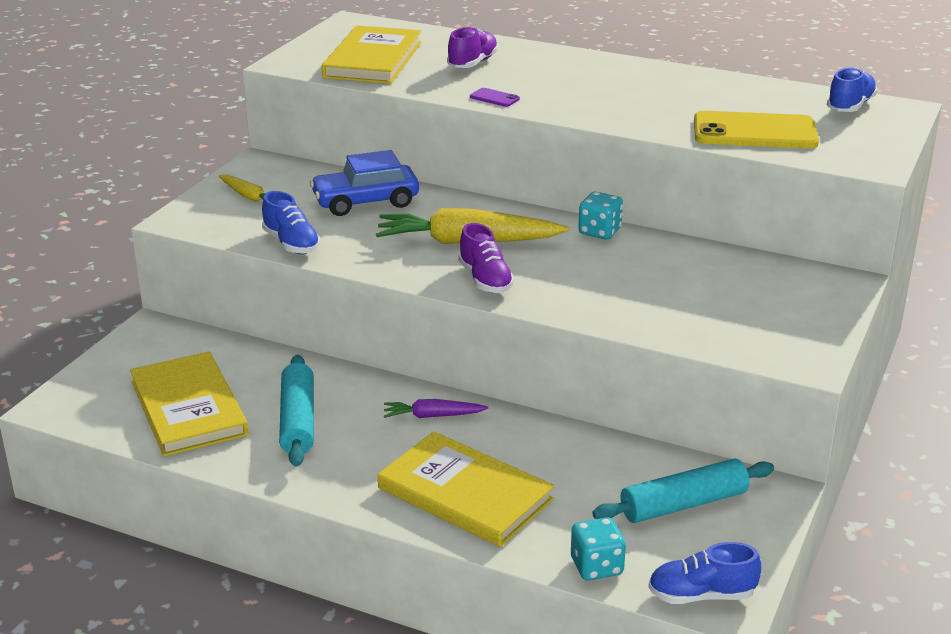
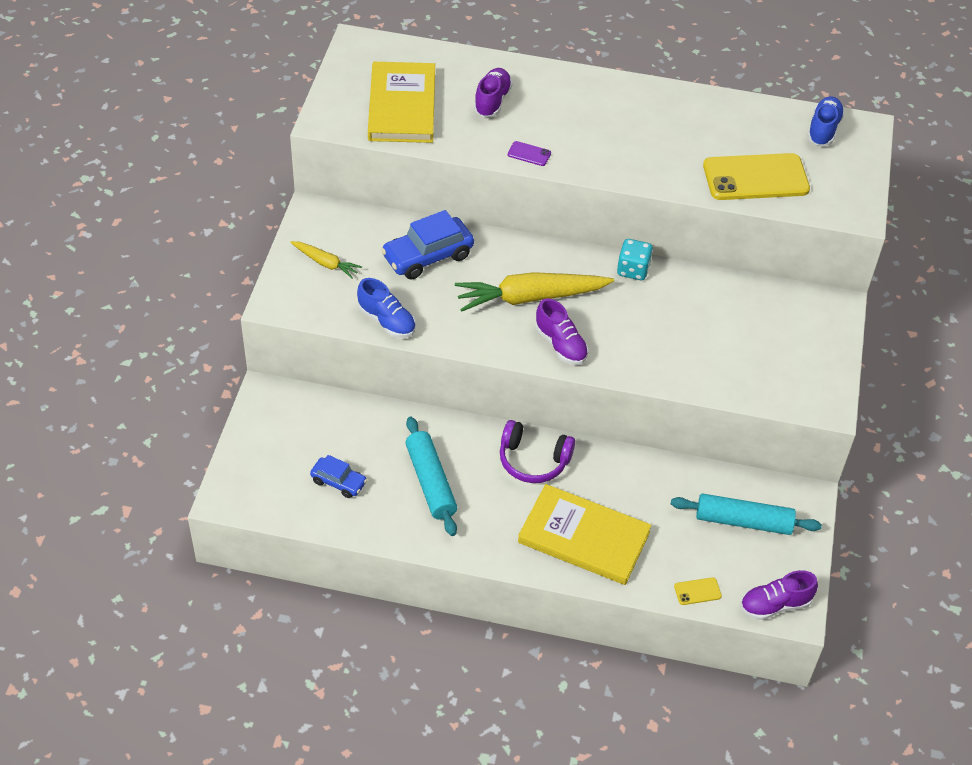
camera: 15 degrees left, 20 degrees up
(189, 408) = (338, 482): yellow book -> blue car
(432, 416) = (533, 460): purple carrot -> purple headphones
(596, 566) = (697, 591): turquoise dice -> yellow phone
(683, 504) = (743, 521): turquoise rolling pin -> turquoise rolling pin turned 45 degrees clockwise
(701, 595) = (775, 605): blue shoe -> purple shoe

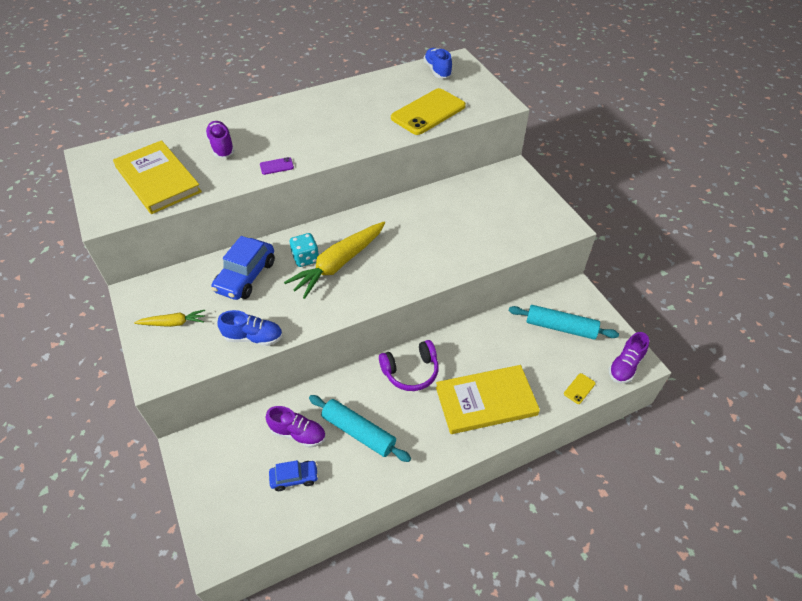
camera: 35 degrees left, 0 degrees up
(561, 345) = (385, 282): purple shoe -> purple shoe (298, 433)
(633, 270) = (385, 212): turquoise dice -> turquoise dice (306, 258)
(743, 521) = (560, 327): turquoise rolling pin -> turquoise rolling pin turned 45 degrees clockwise

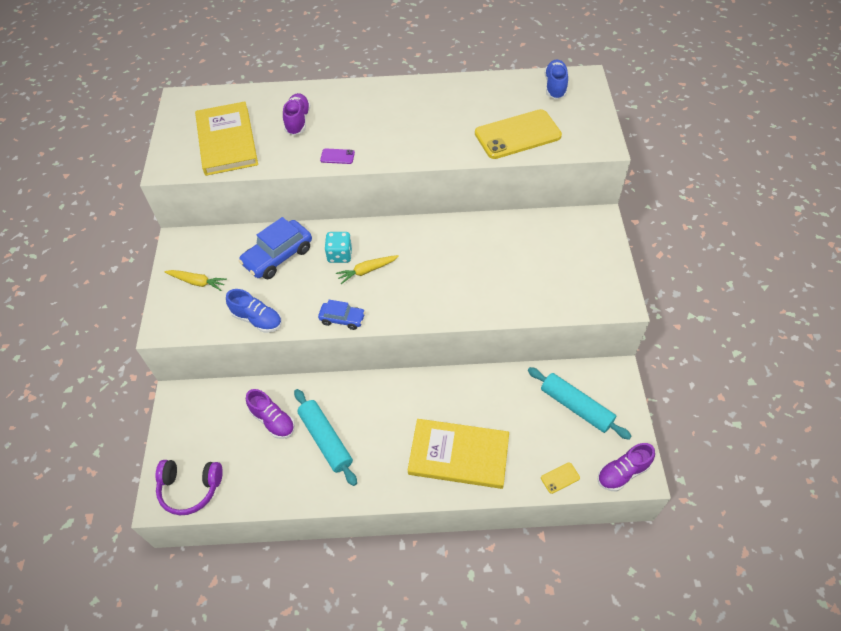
camera: 25 degrees right, 5 degrees up
(294, 478) = (251, 460): blue car -> blue car (342, 319)
(338, 264) = (367, 271): yellow carrot -> yellow carrot, size x0.51
(411, 371) = (402, 398): purple headphones -> purple headphones (190, 488)

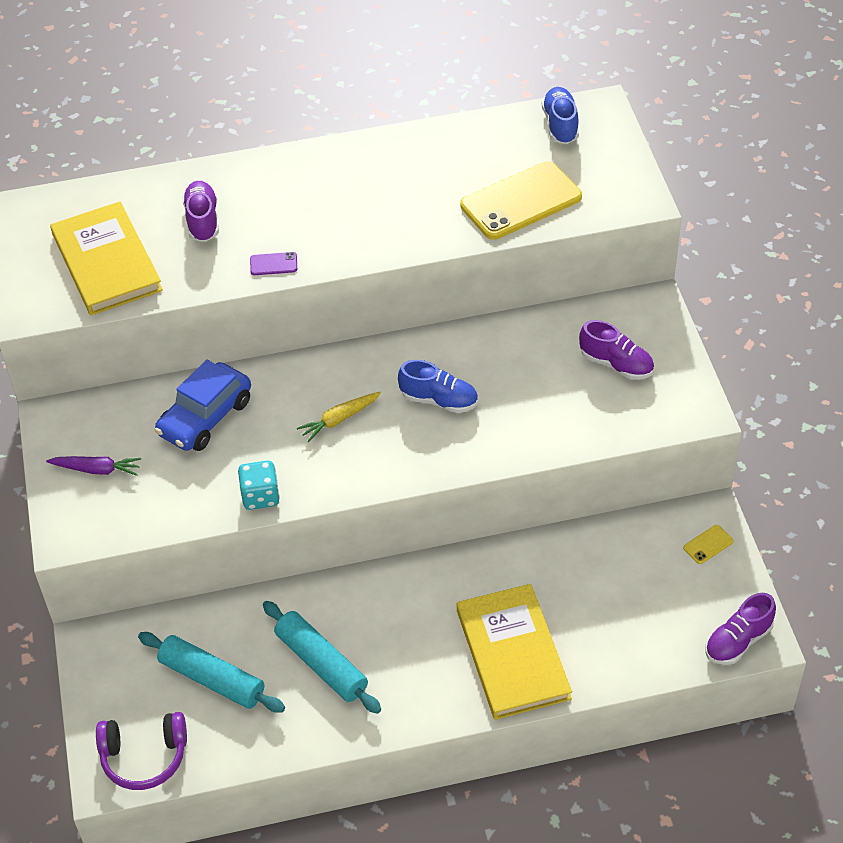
camera: 10 degrees left, 5 degrees down
(197, 282) = (97, 469): yellow carrot -> purple carrot
(257, 319) = (199, 507): blue shoe -> blue shoe (439, 400)
(273, 420) = (239, 650): purple shoe -> purple shoe (616, 364)
(340, 255) = (295, 403): turquoise dice -> turquoise dice (260, 496)
(342, 319) = (320, 489): blue car -> none
(458, 455) = (512, 654): yellow book -> yellow book turned 75 degrees clockwise
(560, 478) = (655, 661): yellow phone -> yellow phone (708, 544)
(576, 407) = (661, 567): turquoise rolling pin -> turquoise rolling pin (212, 679)

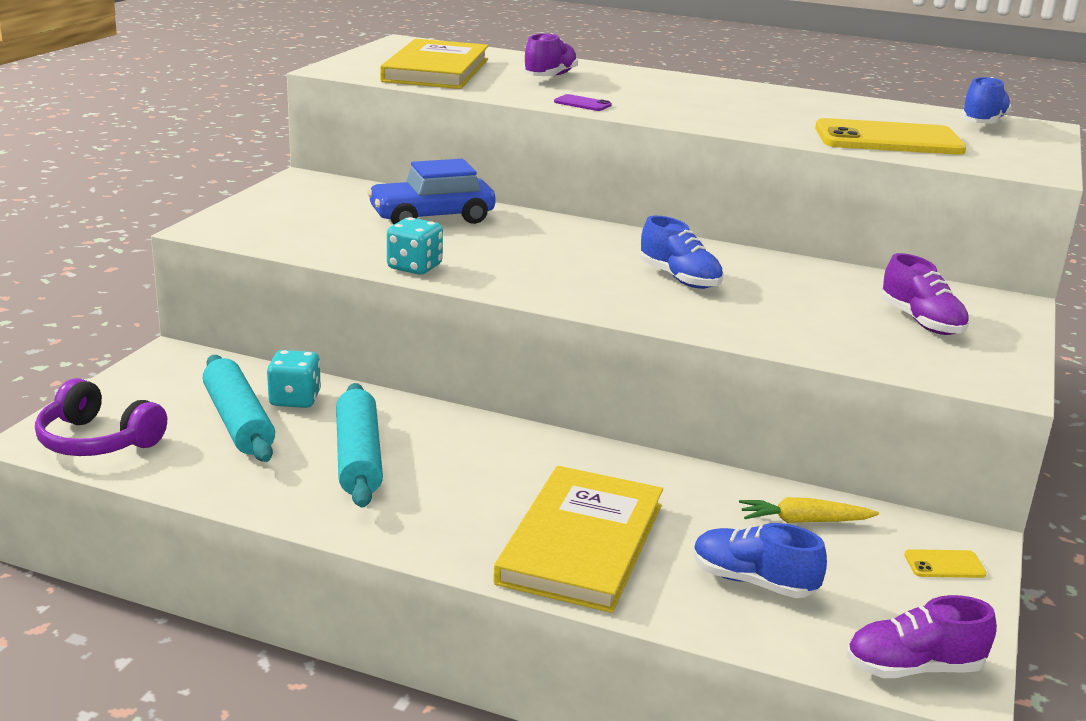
camera: 30 degrees right, 25 degrees down
(97, 469) = (294, 210): purple carrot -> none
(224, 633) = (295, 399): none -> turquoise dice
(339, 420) = (557, 256): yellow carrot -> yellow carrot (803, 521)
(622, 626) = (752, 582): none -> blue shoe

